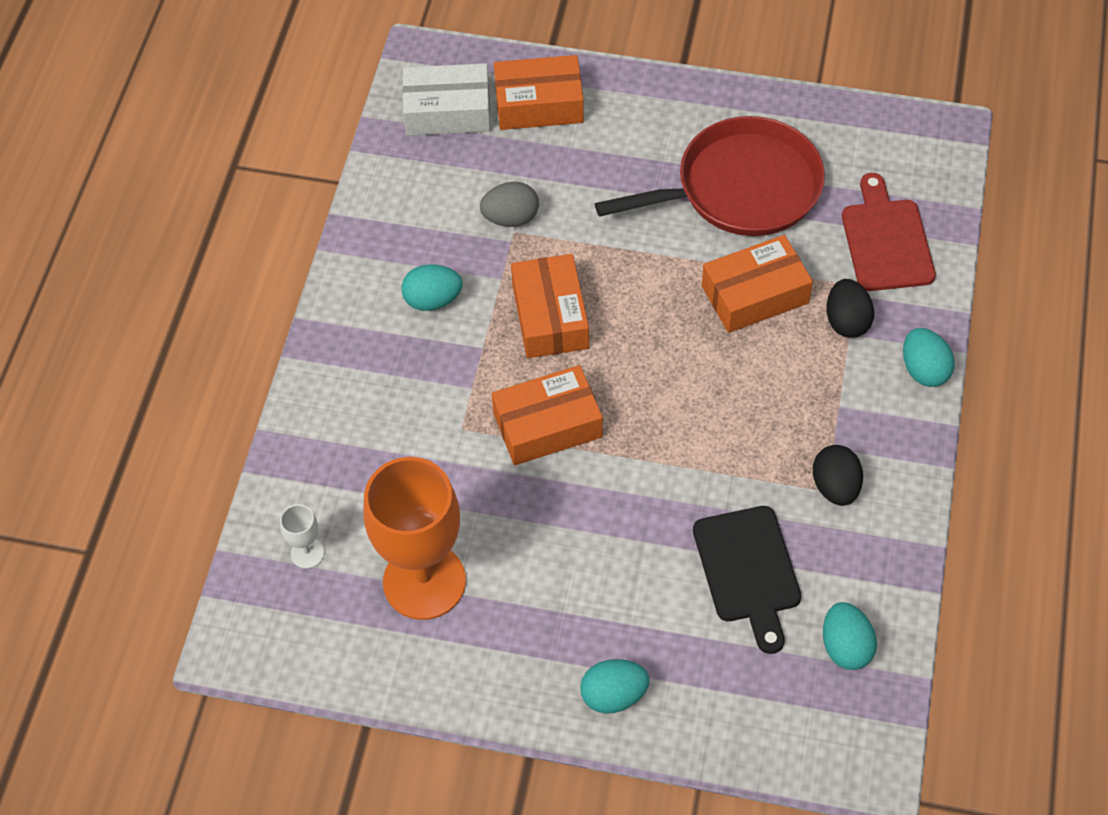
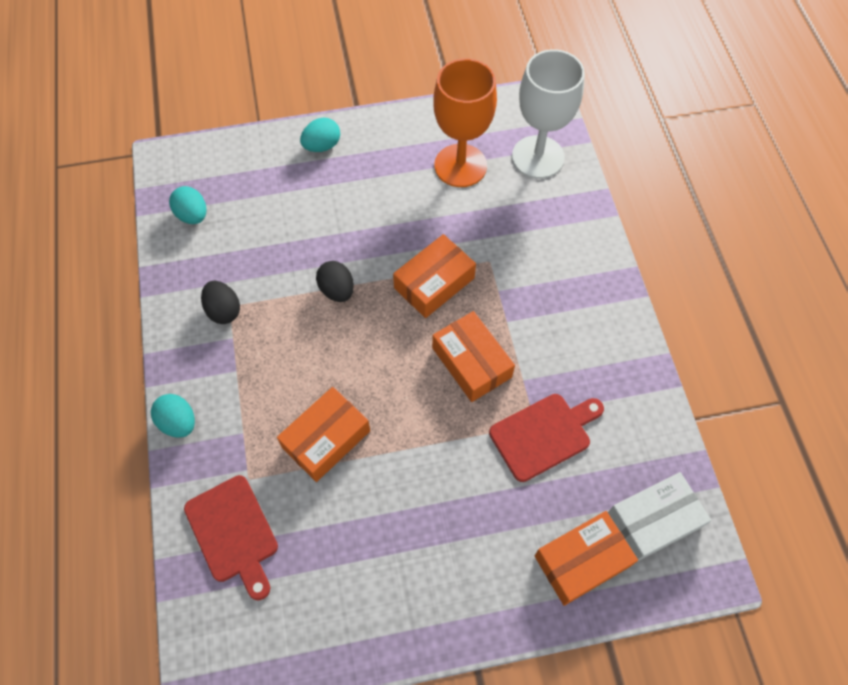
camera: 155 degrees right, 5 degrees up
(307, 553) = (538, 157): white goblet -> white goblet, size x2.45
(433, 300) = (562, 343): turquoise egg -> none
(511, 218) = (544, 435): grey egg -> red cutting board
(741, 188) = (371, 539): red pan -> none
(748, 570) = (266, 238): black cutting board -> none
(846, 321) = (247, 442): black egg -> black egg (337, 290)

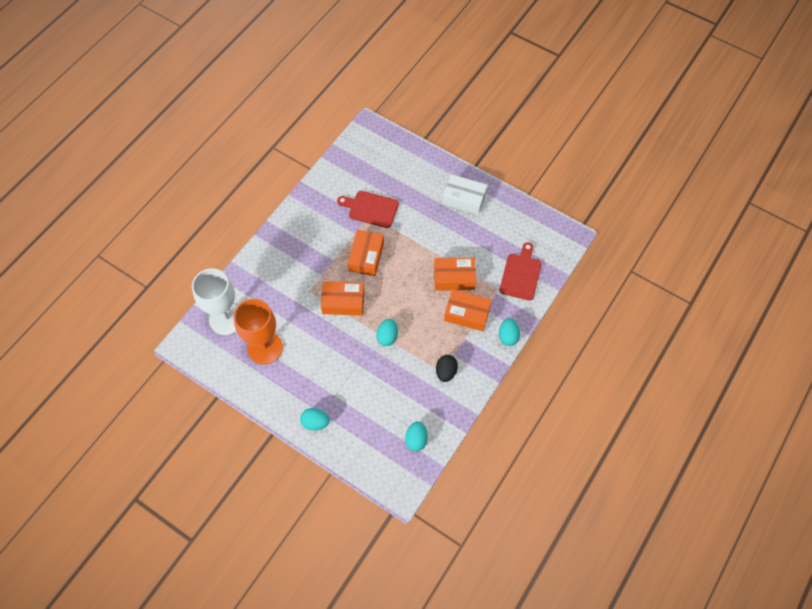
camera: 135 degrees left, 0 degrees up
(337, 290) = (387, 336): black egg -> turquoise egg
(581, 561) = (406, 163): orange box -> orange box (467, 314)
(653, 520) = (367, 153): white box -> white box (464, 199)

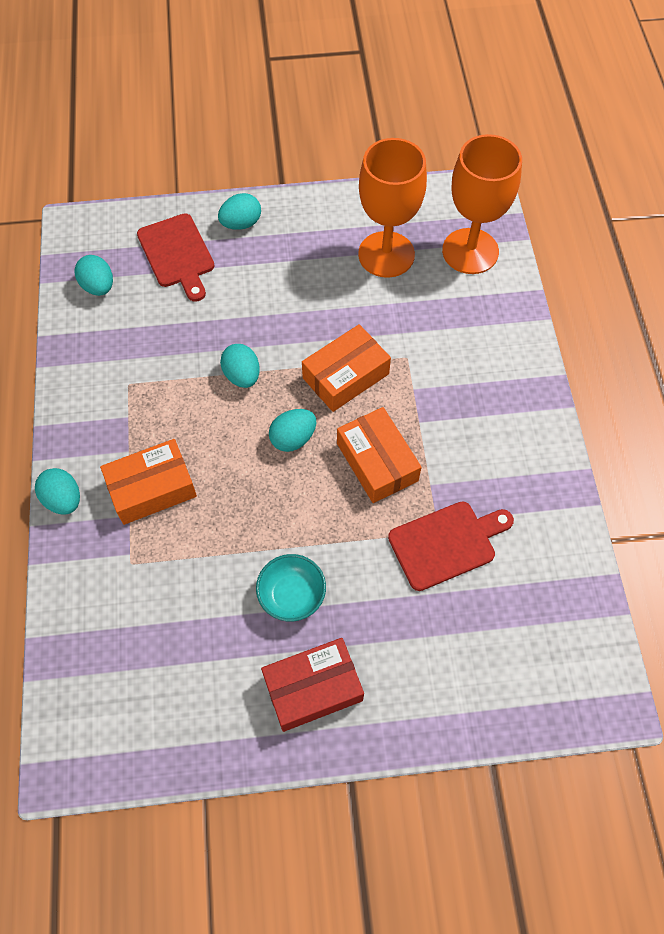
camera: 140 degrees right, 0 degrees up
(226, 319) = (470, 251): white goblet -> orange goblet
(391, 291) = (293, 438): none -> turquoise egg
(445, 233) = (292, 595): none -> turquoise bowl
(446, 372) = (121, 388): black egg -> none
(454, 278) = (215, 529): orange box -> none
(464, 199) = (313, 688): white box -> red box
(521, 274) = (109, 617): red cutting board -> red cutting board (177, 254)

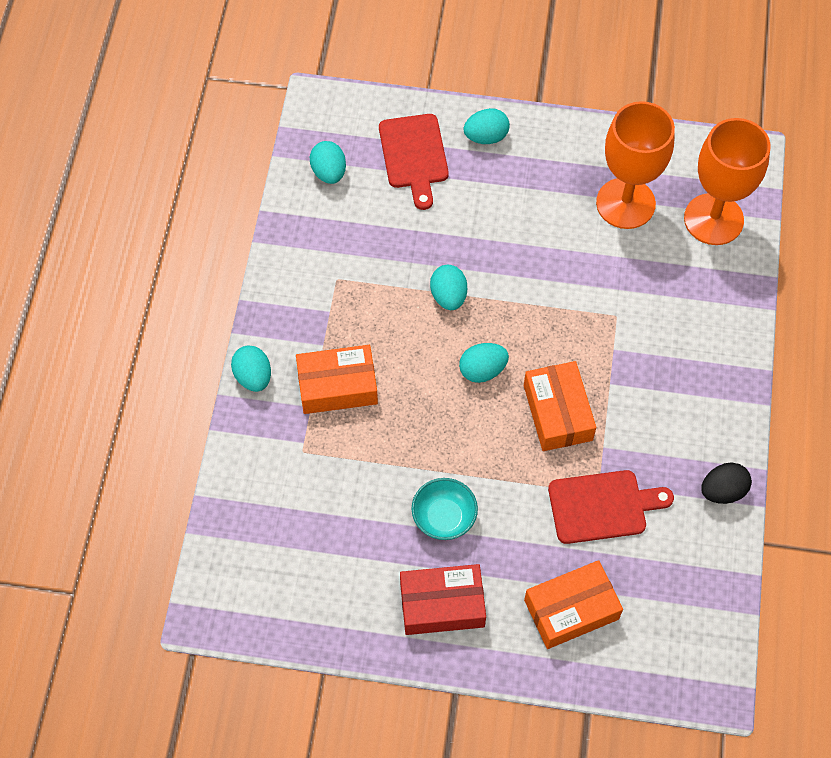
camera: 15 degrees right, 0 degrees up
(346, 376) = (550, 320): orange box -> orange box (571, 610)
(556, 499) = (722, 491): none -> black egg

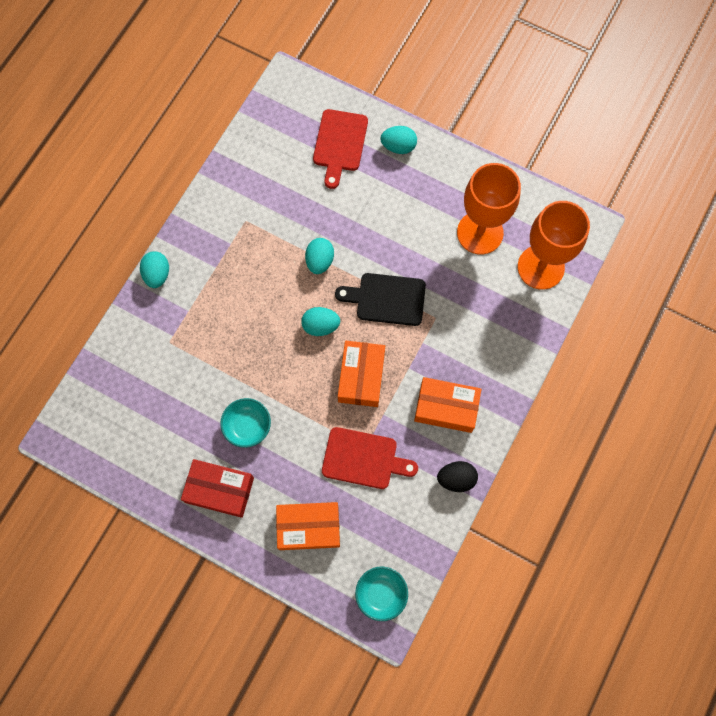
camera: 20 degrees right, 10 degrees up
(329, 172) = (273, 137): turquoise egg -> none
(337, 386) = (213, 302): orange box -> orange box (446, 407)
(548, 313) = (386, 299): none -> black cutting board
(693, 656) = (381, 594): none -> turquoise bowl

